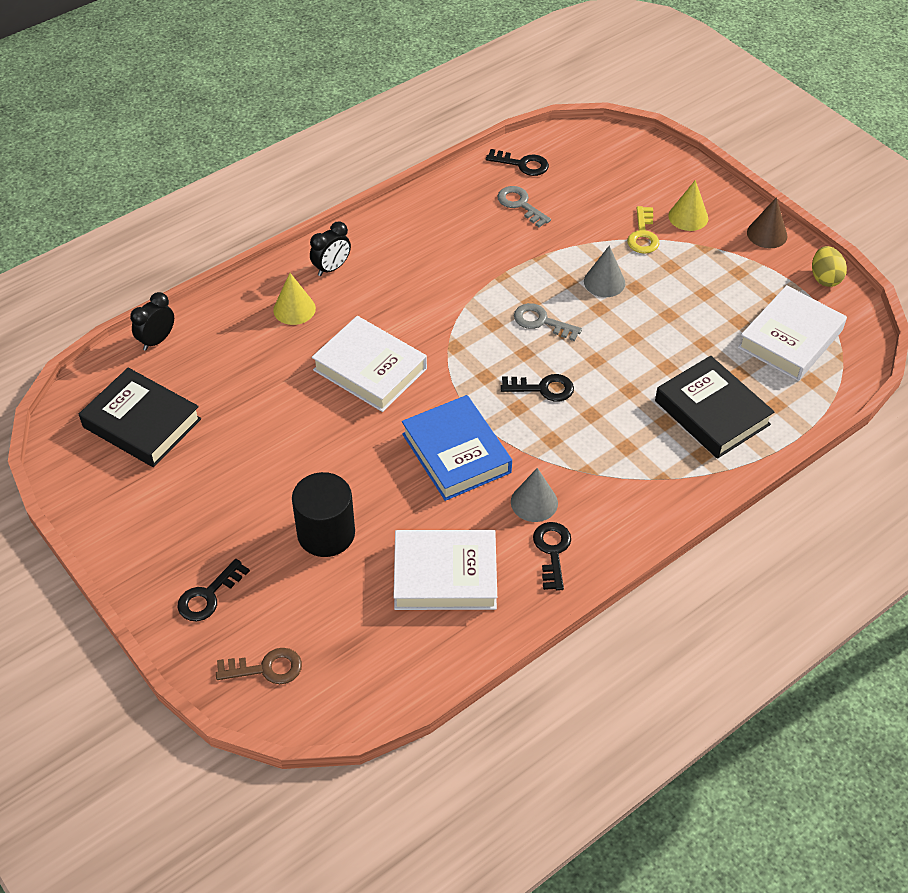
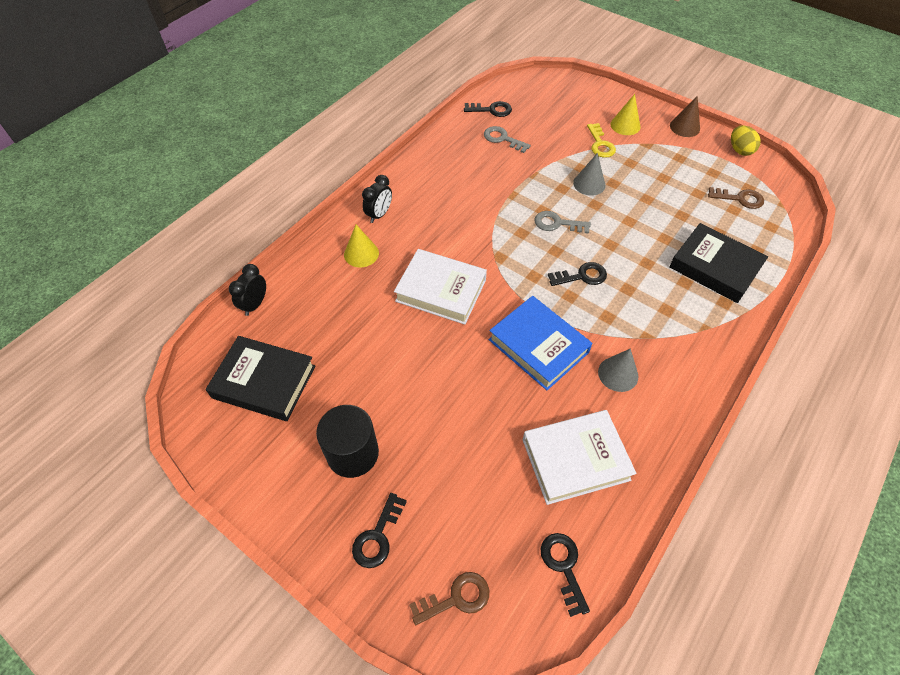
camera: 15 degrees left, 5 degrees up
(326, 533) = (460, 446): black cylinder -> black cylinder (352, 453)
(552, 551) = (651, 414): black key -> black key (563, 566)
(790, 339) = (740, 199): white book -> brown key

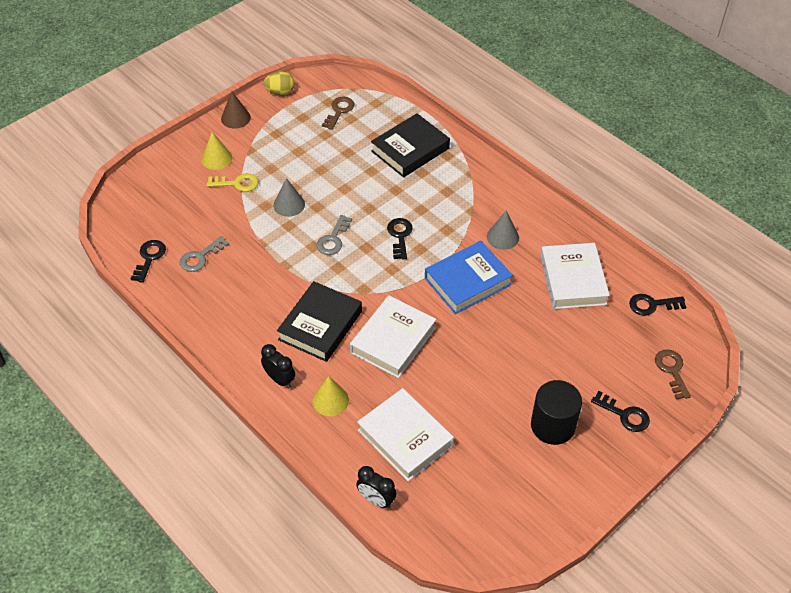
camera: 80 degrees left, 5 degrees down
(264, 382) = (471, 492): black book -> black book (320, 325)
(324, 317) = (405, 438): none -> white book

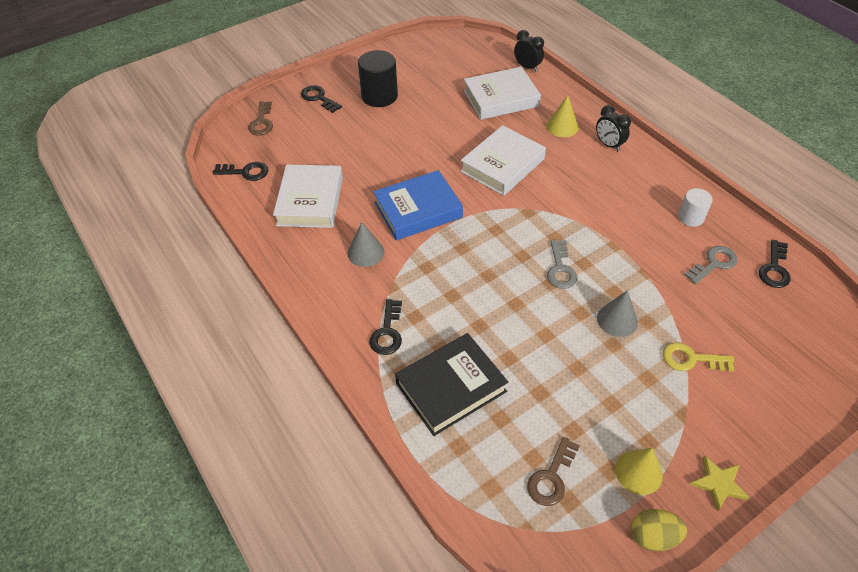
camera: 170 degrees left, 0 degrees up
(210, 300) = (690, 217): none -> white cylinder
(216, 158) = (730, 405): yellow cone -> yellow cone (638, 472)
(235, 118) = (718, 483): brown cone -> yellow star
(320, 325) = (573, 184): black book -> none
(333, 239) = (560, 269): grey key -> grey key turned 150 degrees clockwise
(400, 236) = (482, 265): black key -> black key (387, 332)
(405, 438) = (501, 98): white book -> white book turned 75 degrees counterclockwise

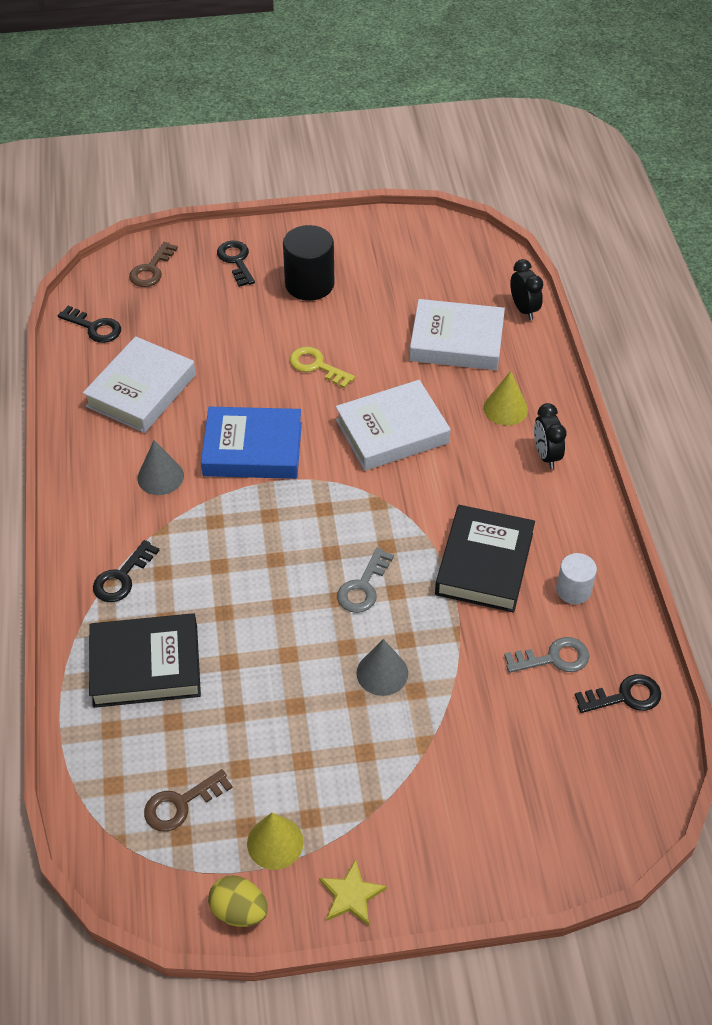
camera: 25 degrees right, 0 degrees up
(625, 223) = (484, 564): none -> black book
(691, 359) = (431, 754): yellow key -> yellow key (316, 366)
(774, 269) = (625, 696): black key -> black key turned 150 degrees counterclockwise

